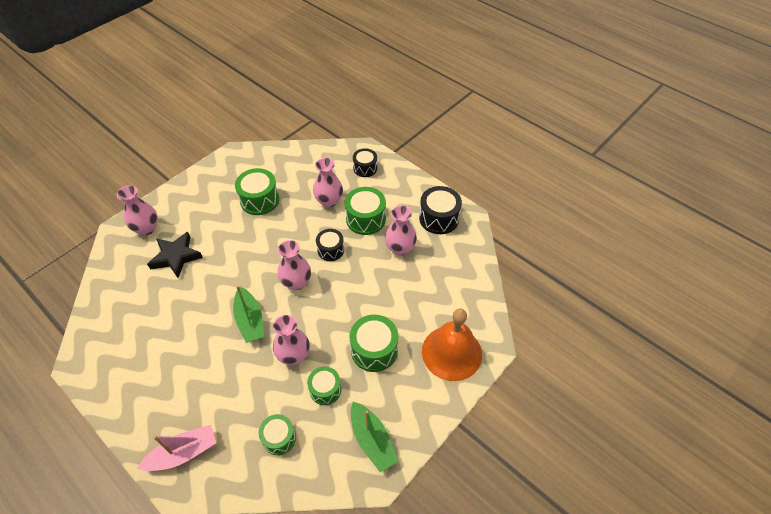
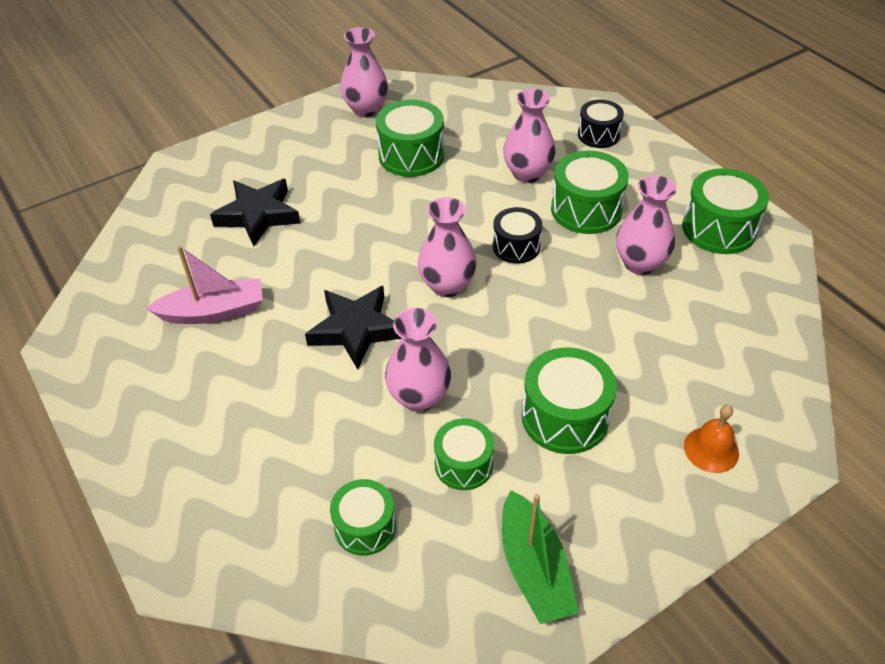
camera: 15 degrees right, 5 degrees down
(147, 228) = (223, 168): pink vase -> pink vase (366, 109)
(183, 453) = (196, 514): pink boat -> pink boat (214, 311)
(250, 320) = (356, 330): green boat -> black star
(439, 218) = (718, 229): black drum -> green drum
(451, 352) = (711, 449): orange bell -> orange bell, size x0.47

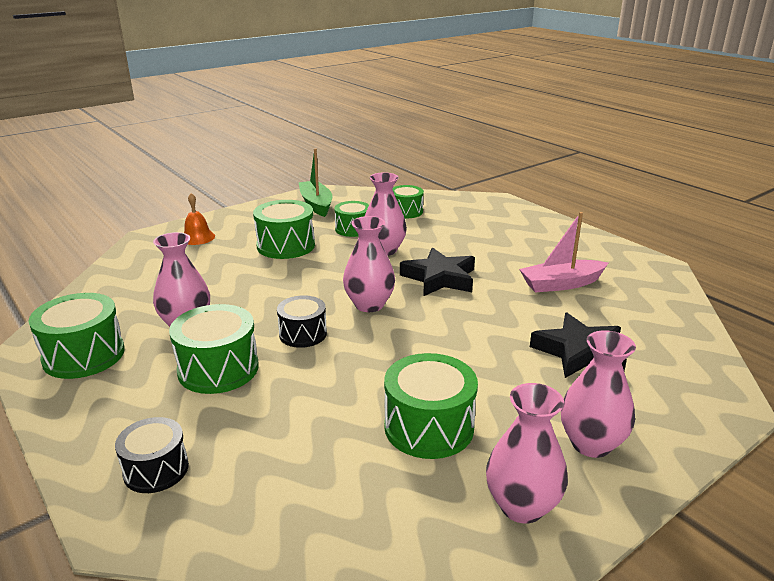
camera: 175 degrees right, 20 degrees down
(527, 174) = (276, 407): pink vase -> pink vase (591, 444)

